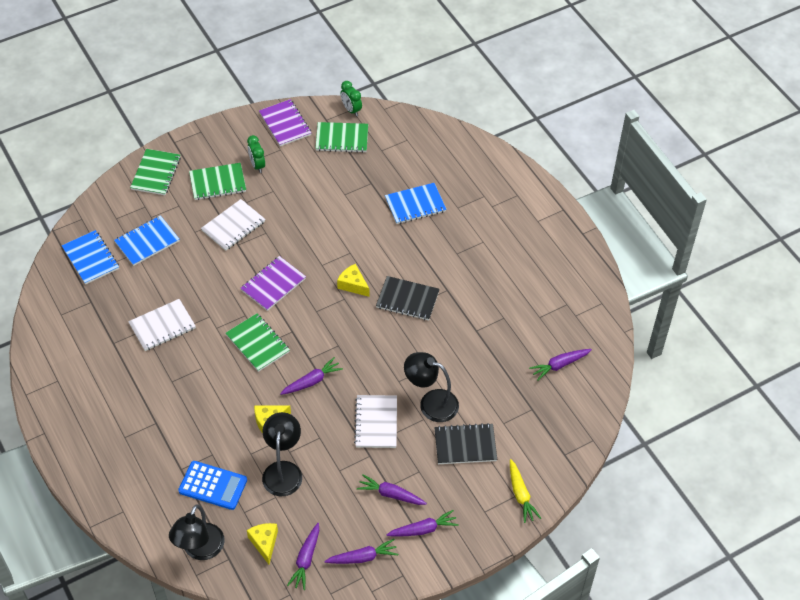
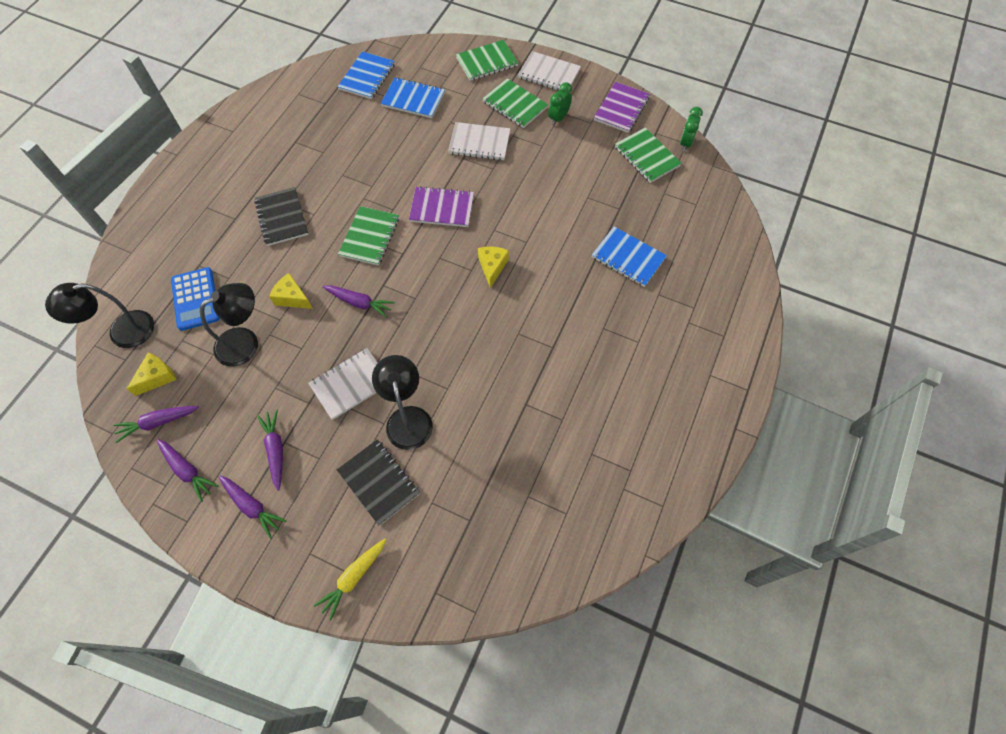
camera: 55 degrees right, 10 degrees up
(162, 326) = (336, 162): white notebook -> white notebook (549, 74)
(407, 299) = (513, 321): black notebook -> black notebook (282, 218)
(559, 365) = (546, 513): purple carrot -> none

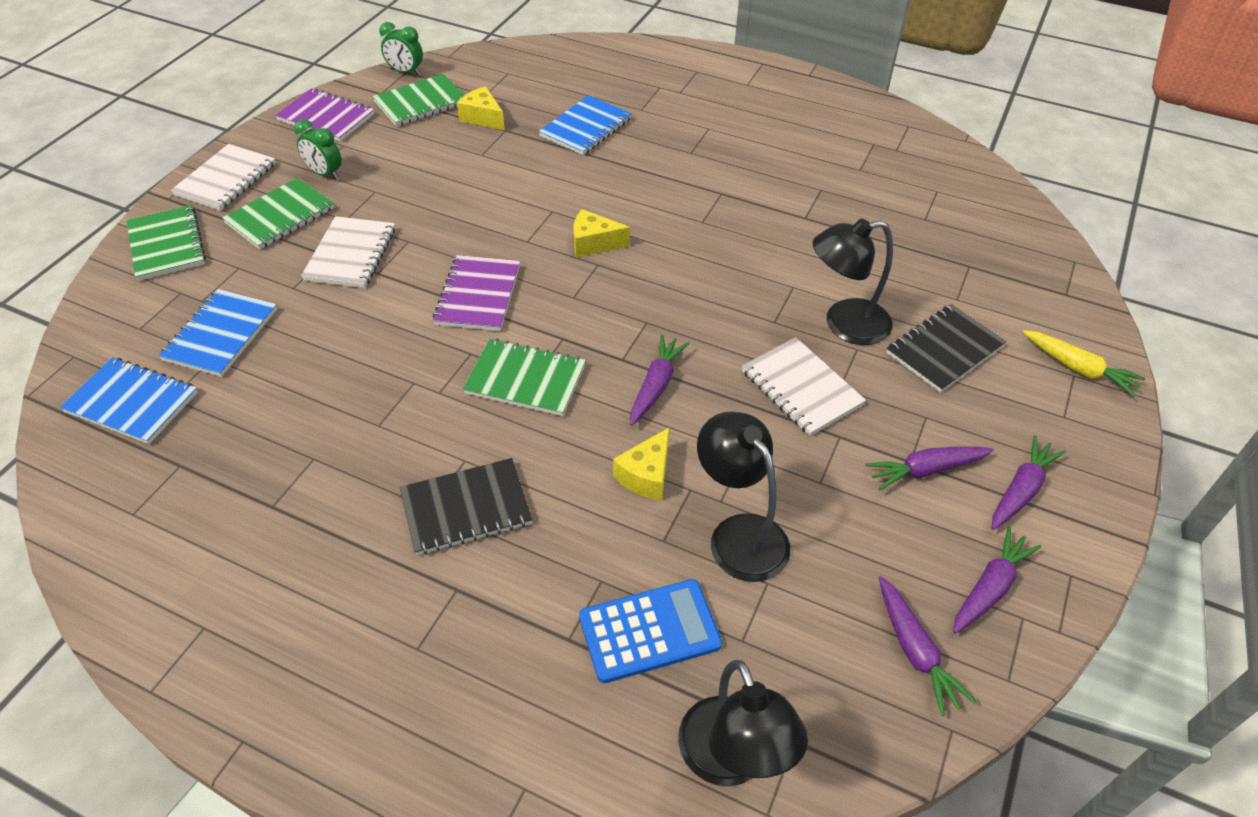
camera: 90 degrees left, 15 degrees down
(157, 377) = (825, 670): yellow cheese -> yellow cheese (482, 118)

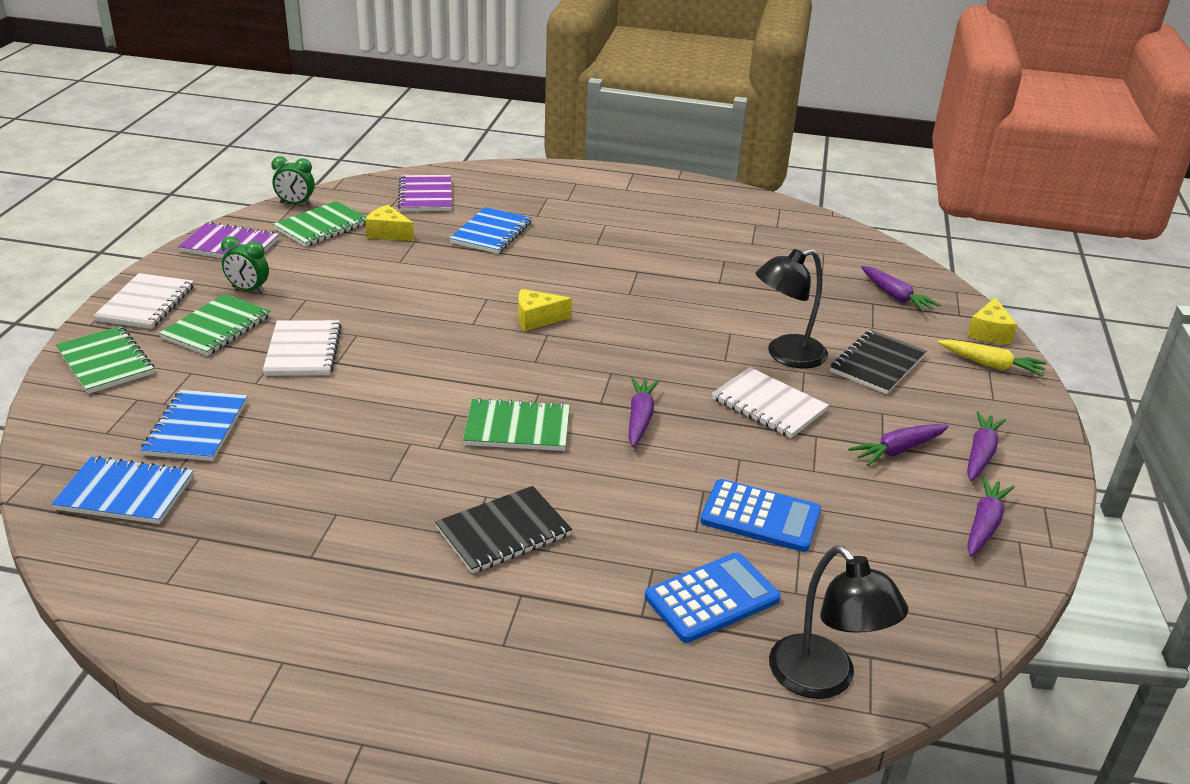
camera: 15 degrees left, 15 degrees down
(478, 295) = (444, 369): purple notebook -> purple notebook (425, 195)
(646, 475) = (660, 485): yellow cheese -> yellow cheese (989, 332)
(739, 534) = (760, 517): black lamp -> blue calculator
(915, 651) = (943, 577): purple carrot -> purple carrot (895, 296)

